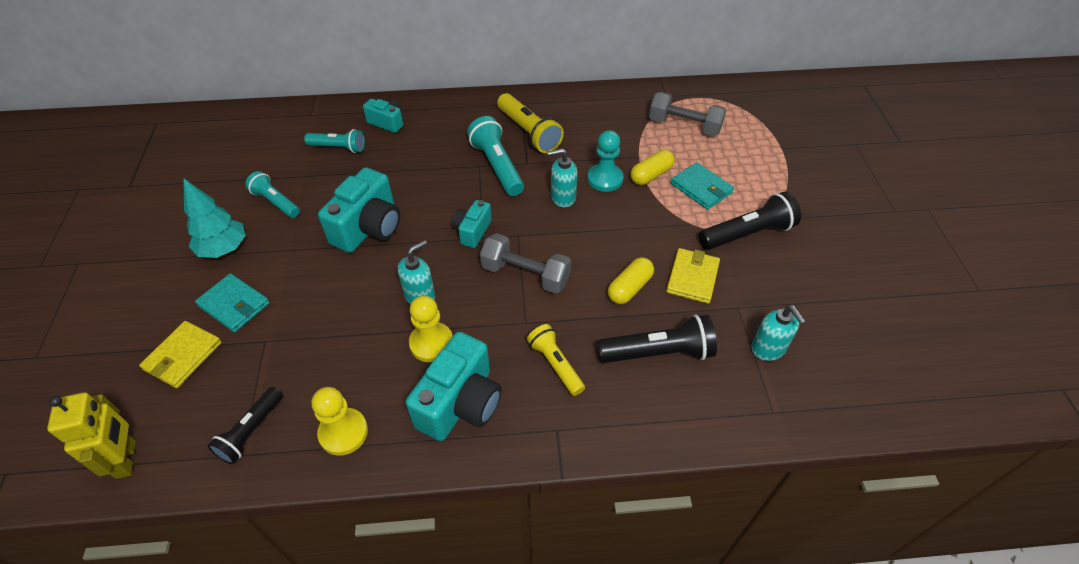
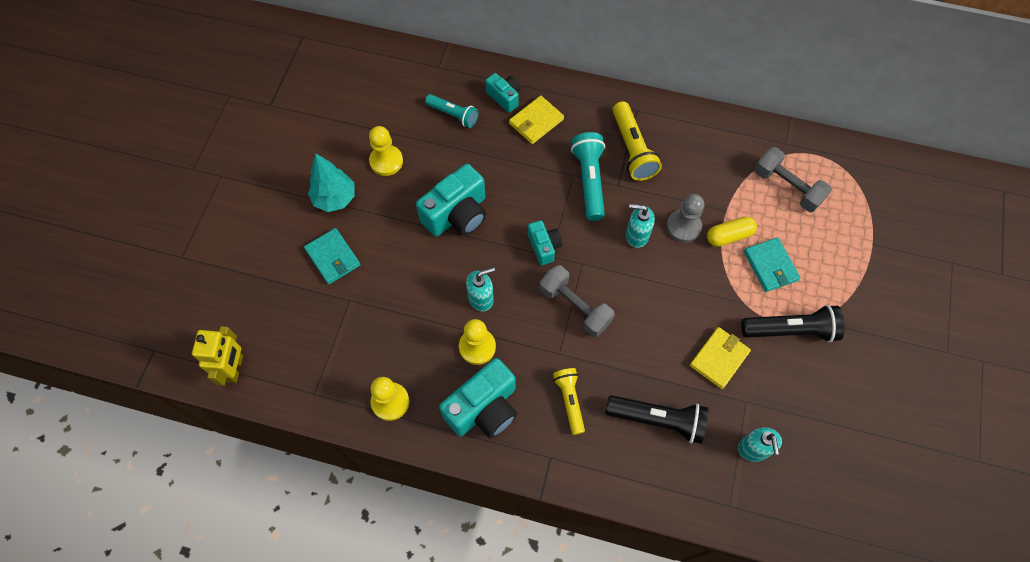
camera: 20 degrees right, 15 degrees up
(183, 356) = (287, 293): yellow wallet -> yellow wallet (536, 121)
(251, 431) = (324, 377): black flashlight -> none
(275, 202) = (386, 161): turquoise flashlight -> yellow pawn
(472, 231) = (544, 247): turquoise camera -> turquoise camera turned 120 degrees clockwise
(605, 179) = (683, 227): turquoise pawn -> grey pawn
(629, 288) = (659, 350): yellow capsule -> none

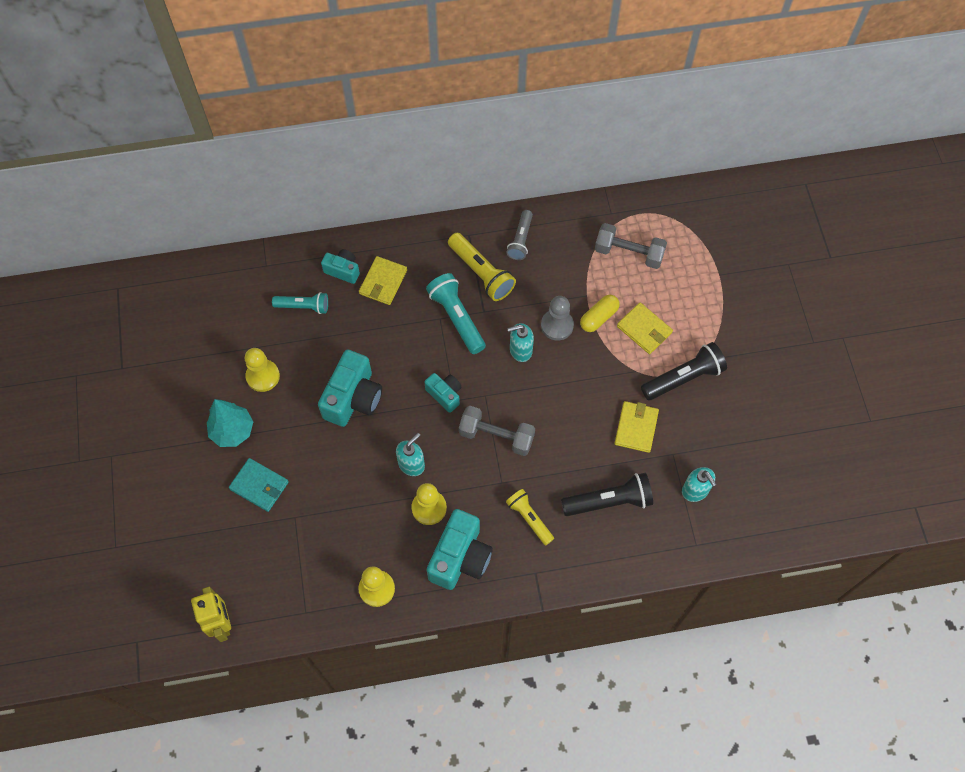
camera: 25 degrees left, 0 degrees up
(684, 134) = (520, 240): none -> grey flashlight
(770, 266) = (644, 329): turquoise wallet -> yellow wallet

